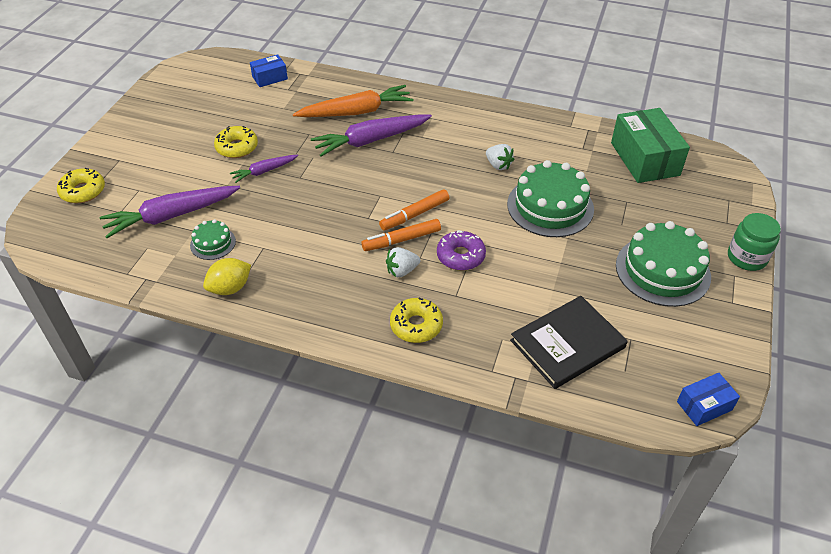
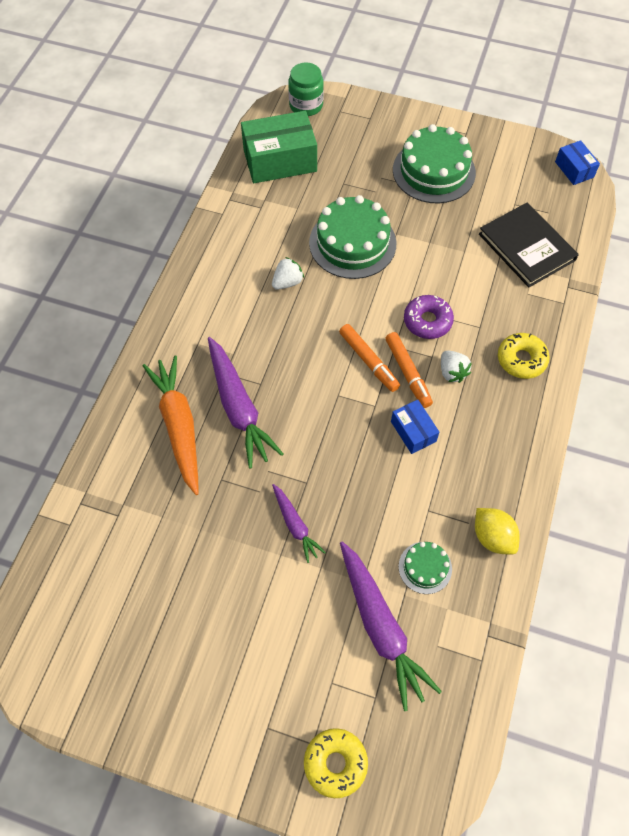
camera: 90 degrees left, 15 degrees up
(237, 147) = (246, 566): yellow donut -> none
(270, 78) = (86, 543): blue box -> blue box (413, 431)
(746, 257) = (413, 114): green jar -> green jar (306, 105)

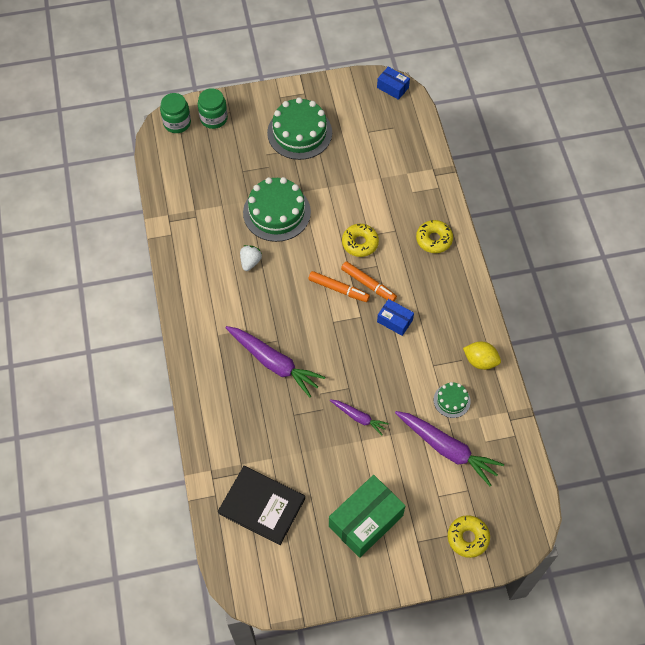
camera: 30 degrees left, 0 degrees up
(179, 426) = (243, 396): orange carrot -> none
(280, 160) = (186, 175): green box -> green box (365, 521)
(348, 117) = (213, 118): none -> green jar
(427, 321) = (360, 243): purple donut -> yellow donut
(452, 372) = (396, 270): white strawberry -> none
(527, 247) = (393, 159): black book -> black book (262, 505)

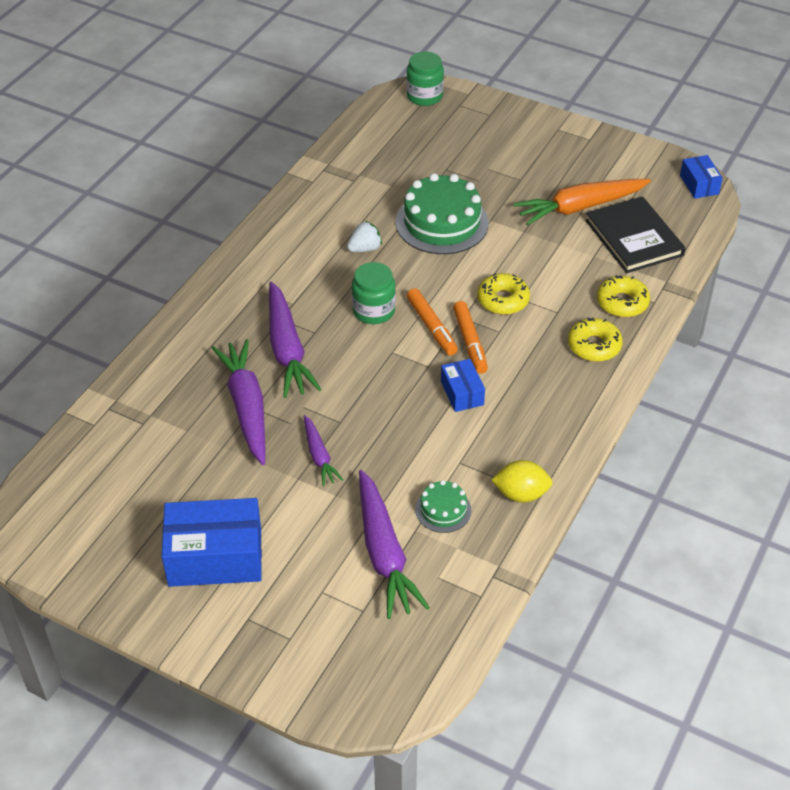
camera: 40 degrees right, 15 degrees down
(213, 118) = (466, 111): green jar -> green jar (373, 311)
(262, 505) = (127, 466): black book -> black book (634, 238)
(290, 417) = (247, 407): none -> purple carrot
(299, 132) = (545, 169): green cake -> none
(343, 148) = (580, 207): none -> orange carrot
(365, 521) = (215, 557): green box -> blue box
(468, 538) = (308, 657): yellow donut -> yellow donut (622, 302)
(480, 361) = (521, 494): yellow lemon -> yellow lemon turned 60 degrees counterclockwise

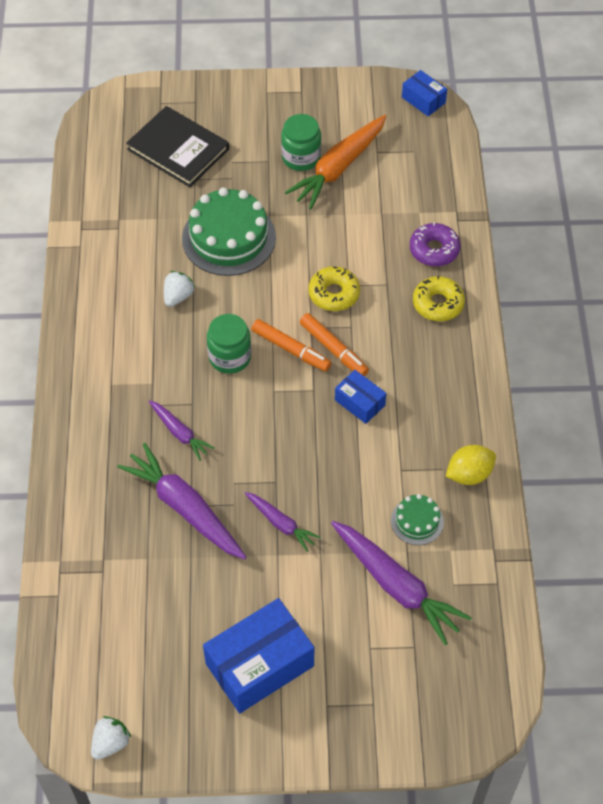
camera: 30 degrees left, 10 degrees up
(46, 555) = (110, 743): none -> white strawberry
(287, 349) = (179, 433): purple carrot -> purple carrot, size x0.54
(424, 96) = (121, 106): green jar -> green jar (301, 157)
(622, 302) = (434, 250): yellow donut -> purple donut
(634, 238) = (403, 179): black book -> black book (178, 149)

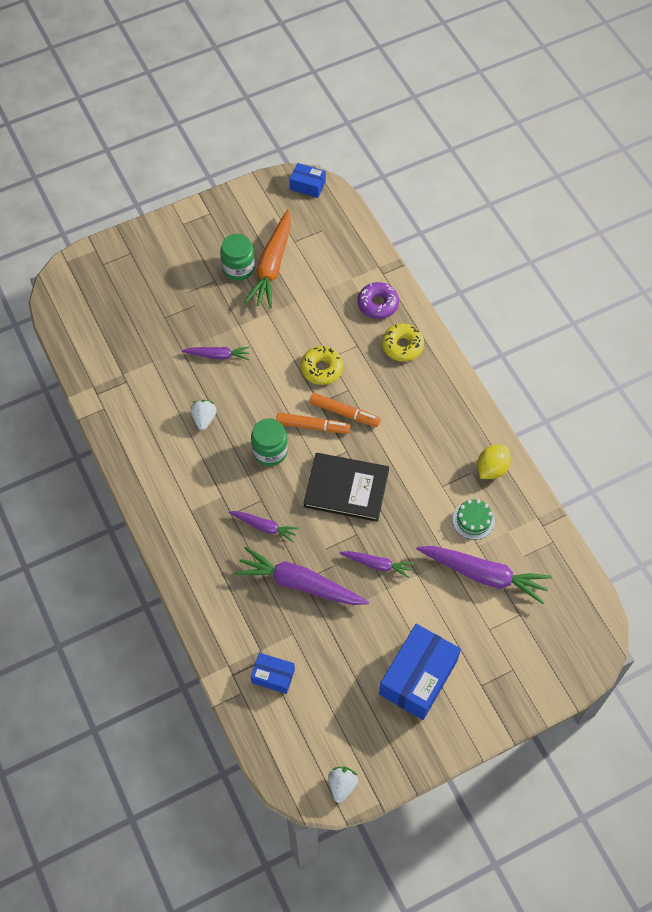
camera: 25 degrees left, 5 degrees up
(178, 149) = (138, 297): black book -> black book (346, 488)
(229, 238) = (217, 355): green cake -> purple carrot
(360, 402) = (385, 447): blue box -> blue box (273, 676)

